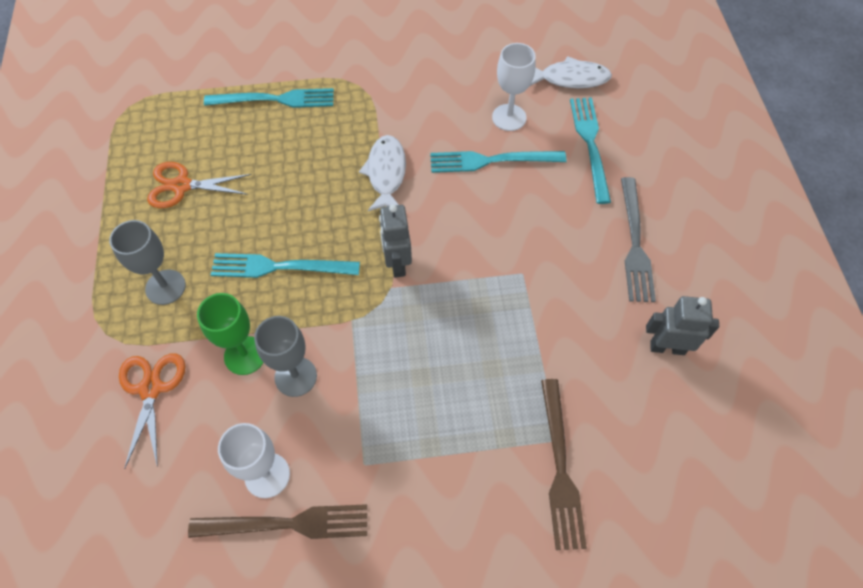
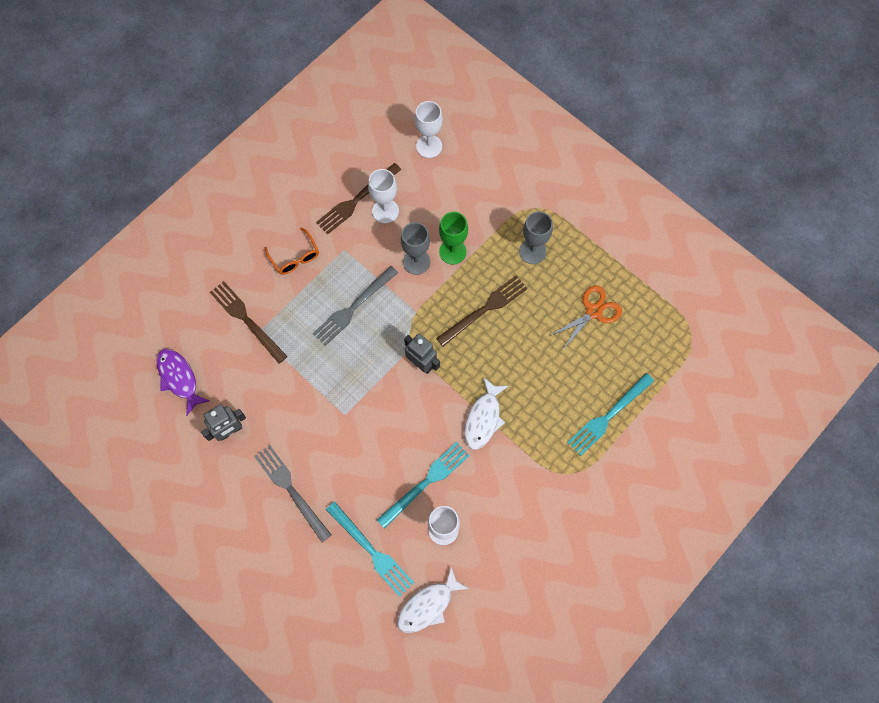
camera: 140 degrees right, 10 degrees up
(122, 524) = (429, 146): none -> white goblet
(151, 389) = (481, 202): orange scissors -> none
(279, 267) = (484, 309): turquoise fork -> brown fork
(386, 173) = (483, 418): white fish -> white fish turned 60 degrees clockwise
(416, 380) = (353, 307): none -> grey fork
(434, 507) = (295, 257): none -> orange glasses
(697, 457) = (179, 378): none -> purple fish

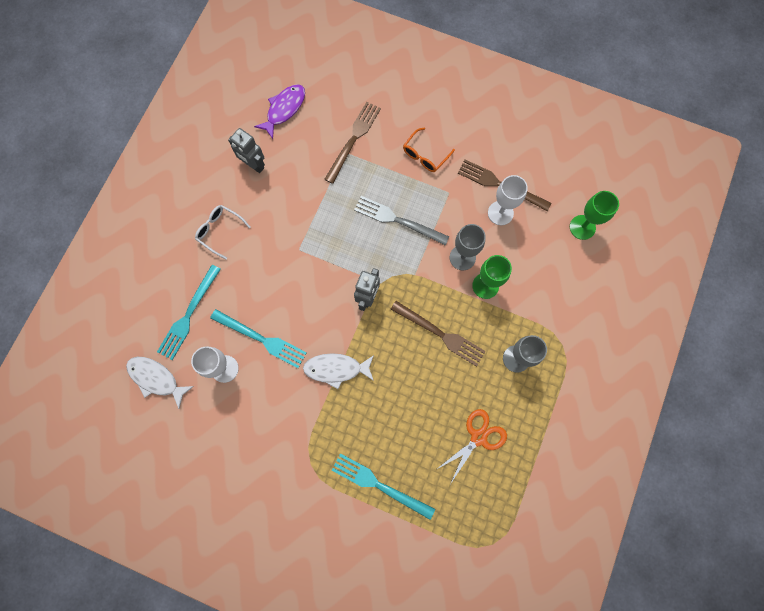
camera: 70 degrees right, 5 degrees up
(291, 490) = (220, 231): grey fork -> white glasses
(429, 146) = (582, 227): white goblet -> green goblet
(593, 311) = (478, 437): orange scissors -> orange scissors turned 75 degrees counterclockwise

